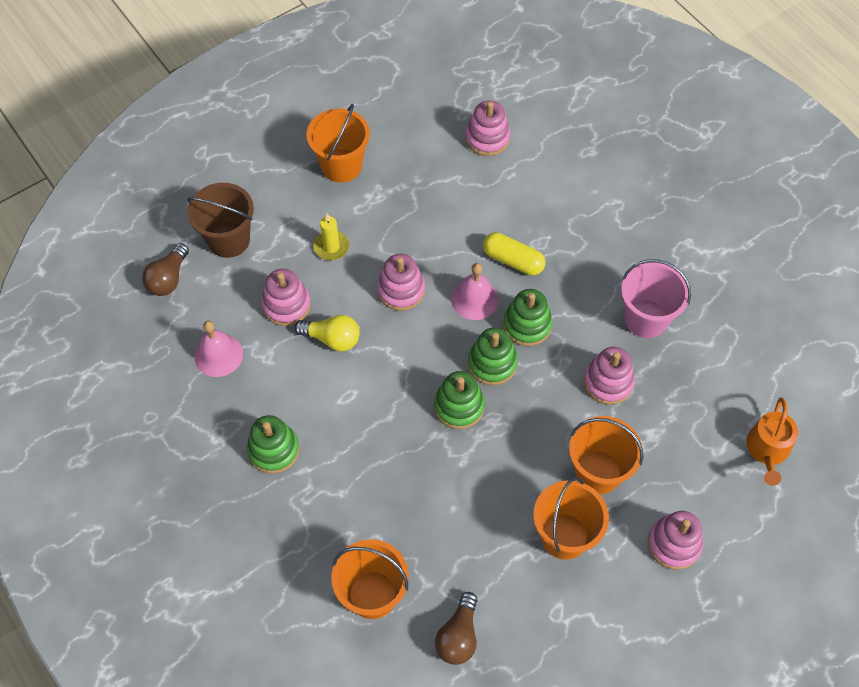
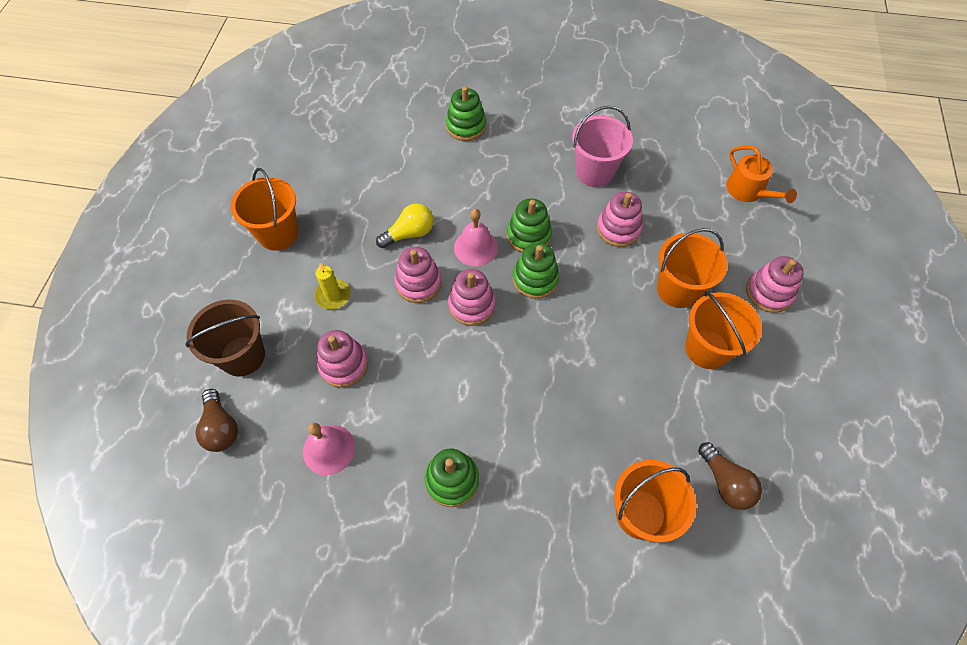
camera: 45 degrees left, 0 degrees up
(332, 339) = (406, 359): yellow light bulb -> yellow light bulb (409, 234)
(459, 406) = (546, 326): green stacking toy -> green stacking toy (466, 126)
(487, 138) = (367, 139): pink stacking toy -> pink stacking toy (471, 305)
(513, 260) = (472, 202): yellow capsule -> none

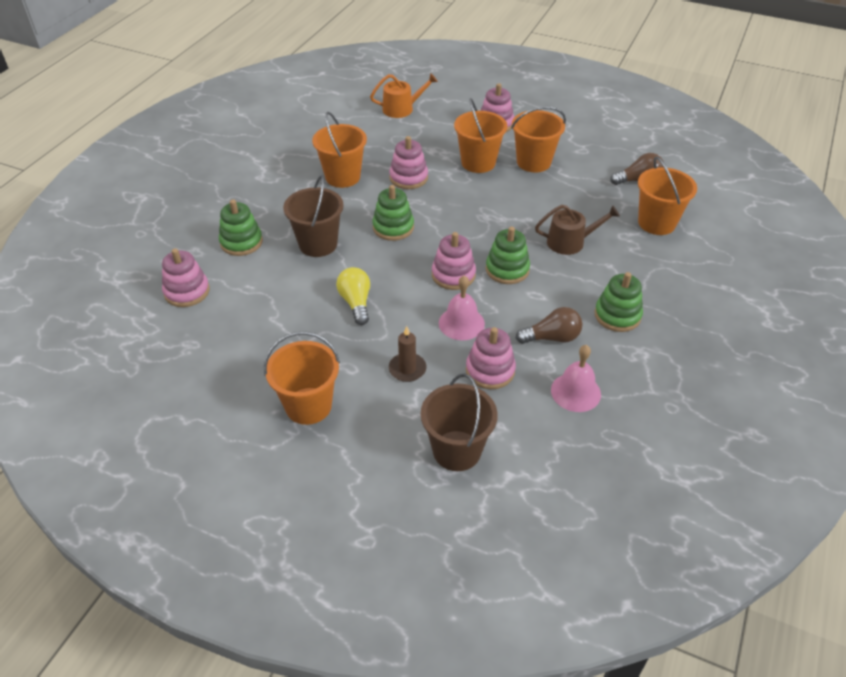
camera: 75 degrees left, 15 degrees down
(221, 428) = (537, 475): brown light bulb -> brown light bulb (552, 337)
(333, 295) = (407, 369): yellow candle -> brown candle
(418, 283) = (416, 305): pink stacking toy -> pink stacking toy (187, 291)
(476, 247) = (392, 261): pink bell -> pink bell (461, 323)
(482, 182) = (318, 244): none -> brown bucket
(535, 279) = (440, 233): green stacking toy -> green stacking toy (507, 269)
(565, 413) = (570, 242): none -> brown watering can
(594, 172) = (342, 177): pink bucket -> orange bucket

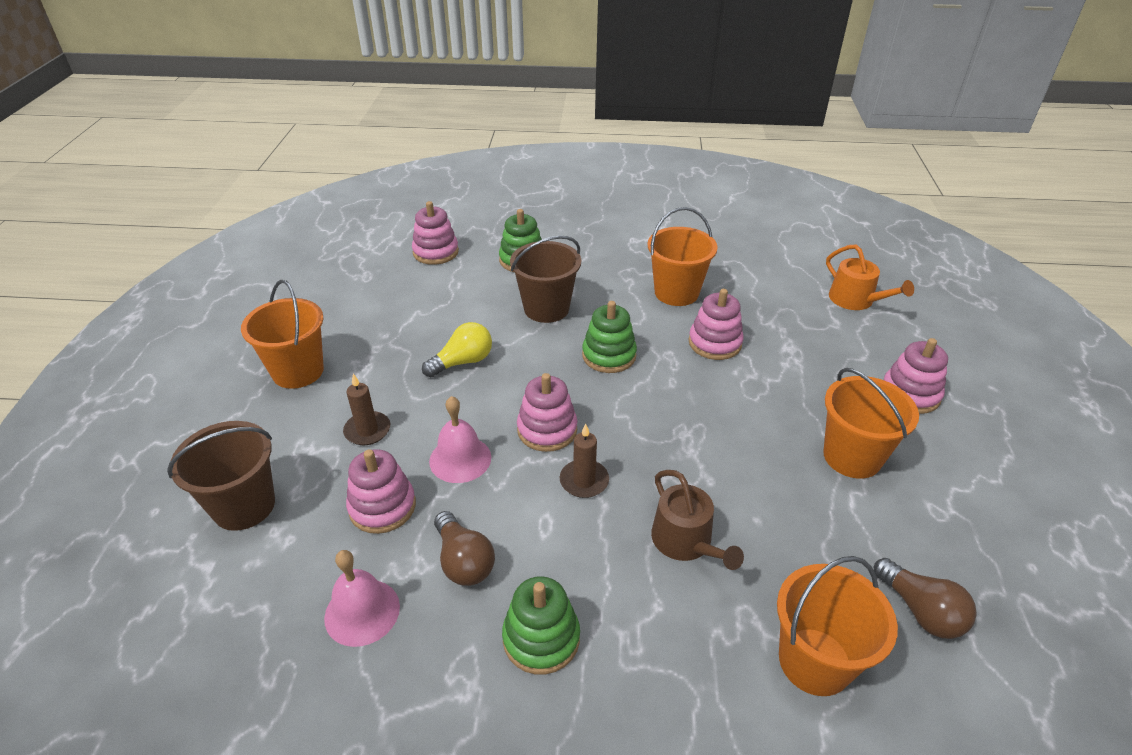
camera: 70 degrees right, 5 degrees down
(478, 163) = (799, 398): orange bucket -> none
(507, 269) = (584, 481): green stacking toy -> brown candle

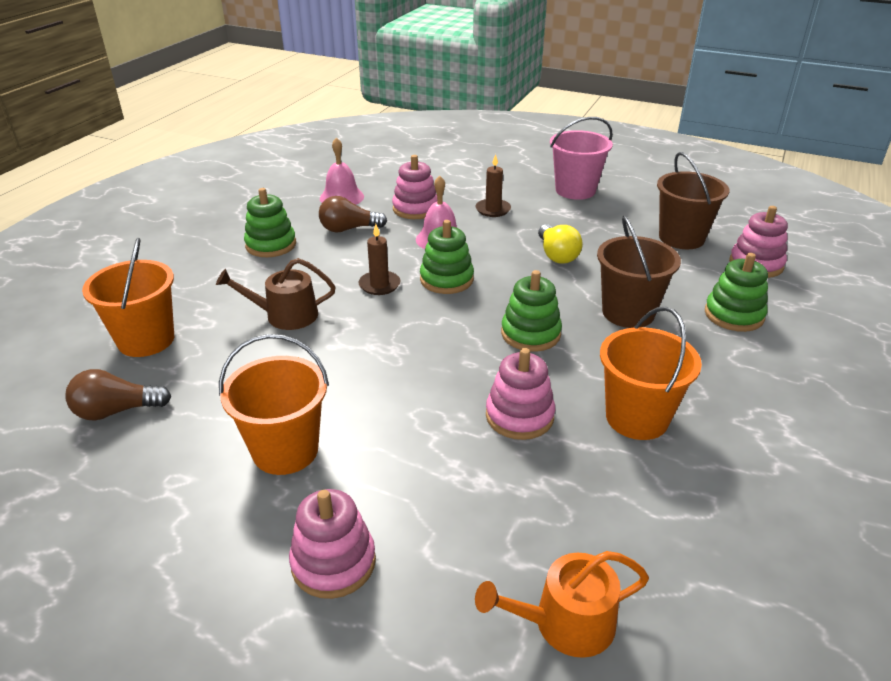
camera: 110 degrees right, 5 degrees down
(244, 506) = (449, 171): brown bucket -> brown bucket (681, 238)
(298, 371) = (575, 190): orange bucket -> pink bucket
(547, 430) = (446, 279): pink stacking toy -> green stacking toy

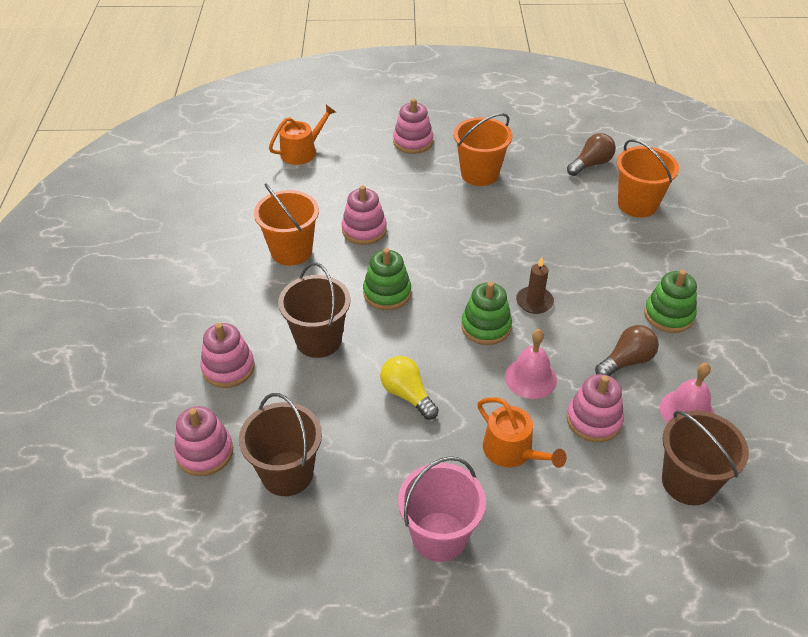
camera: 155 degrees right, 10 degrees up
(285, 315) = (573, 251): brown watering can -> none
(386, 174) = (688, 482): none -> brown bucket
(493, 210) = (512, 451): brown candle -> orange watering can
(734, 315) = (228, 368): green stacking toy -> pink stacking toy

